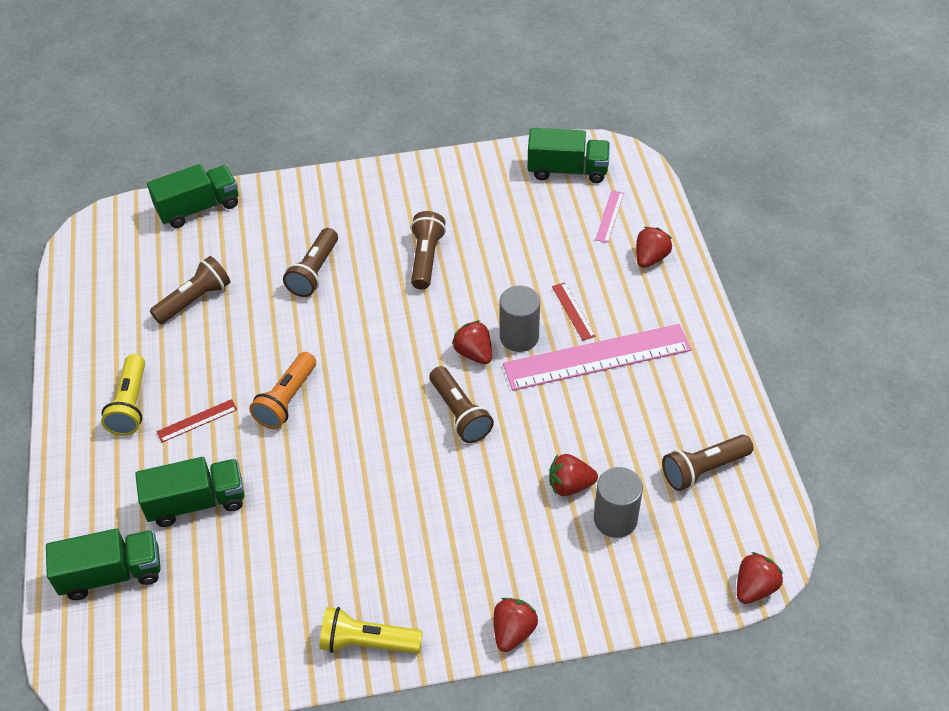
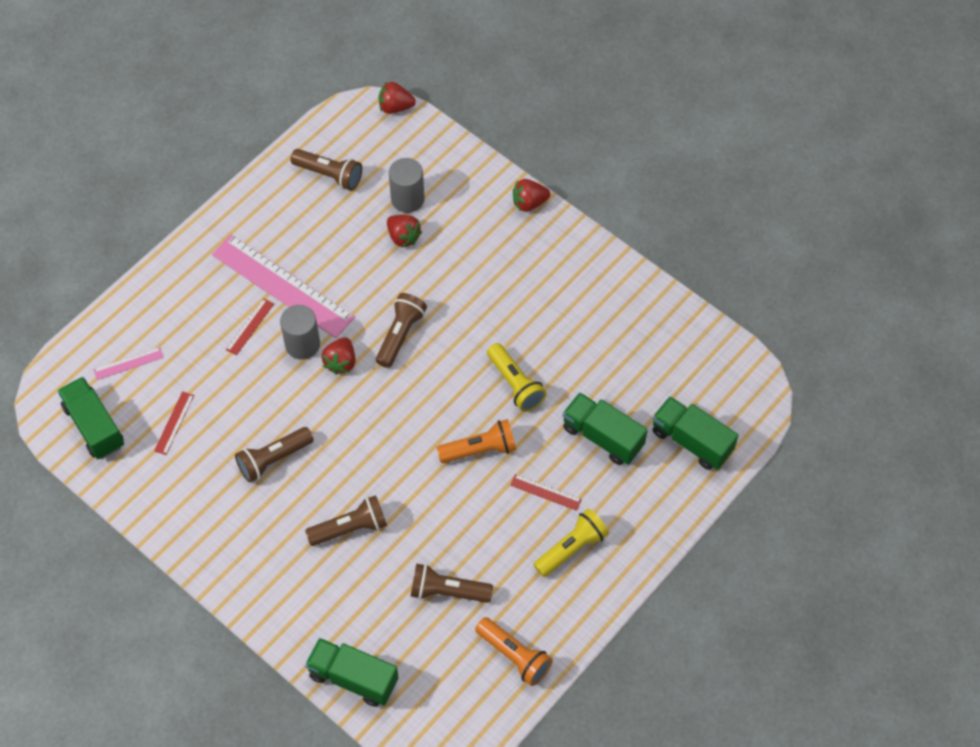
camera: 130 degrees left, 10 degrees up
(98, 309) = (514, 656): none -> orange flashlight
(367, 642) = (602, 269): yellow flashlight -> yellow flashlight (515, 384)
(523, 216) = (174, 423): none -> red ruler
(650, 258) = (155, 310): red strawberry -> none

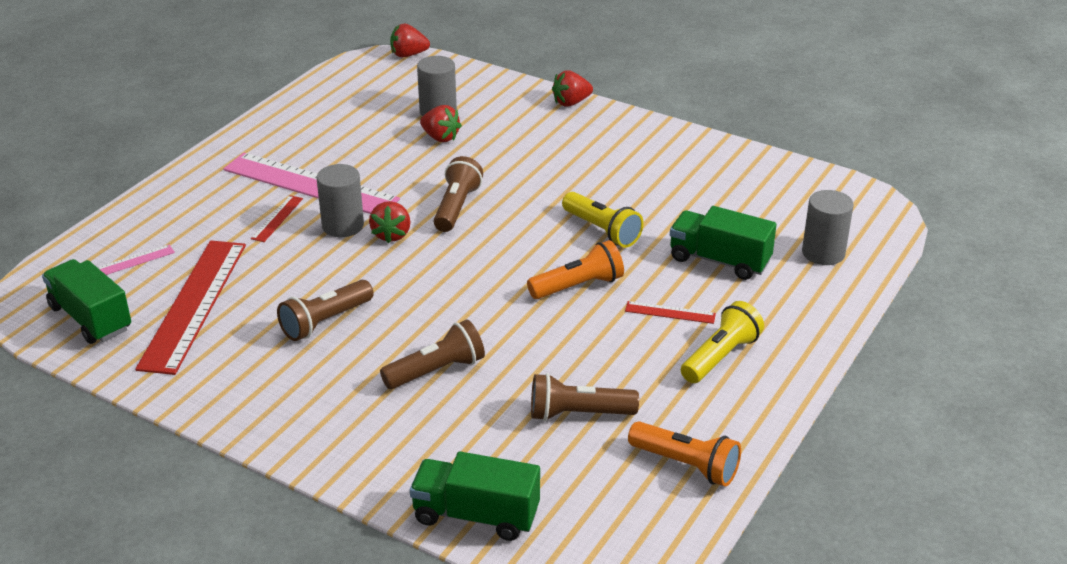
camera: 10 degrees left, 25 degrees down
(174, 423) = (194, 304): red ruler -> red ruler, size x2.39
(329, 175) = (347, 104): brown flashlight -> none
(691, 441) = (823, 253): green truck -> grey cylinder

